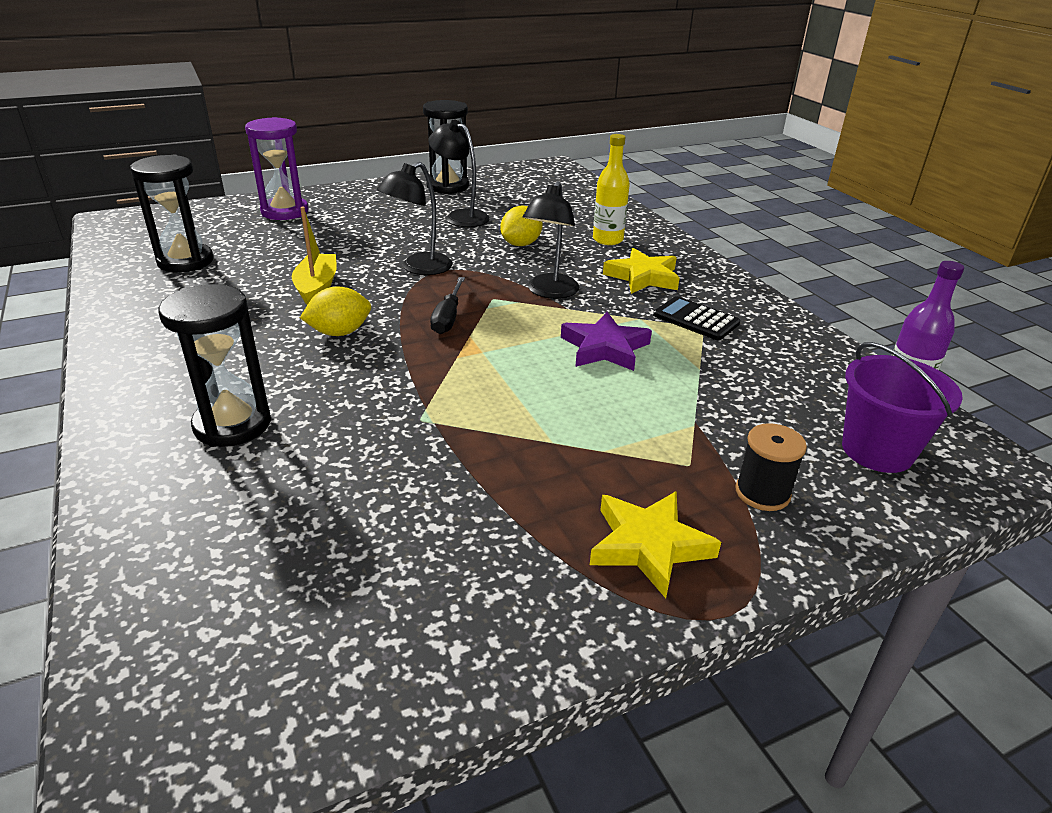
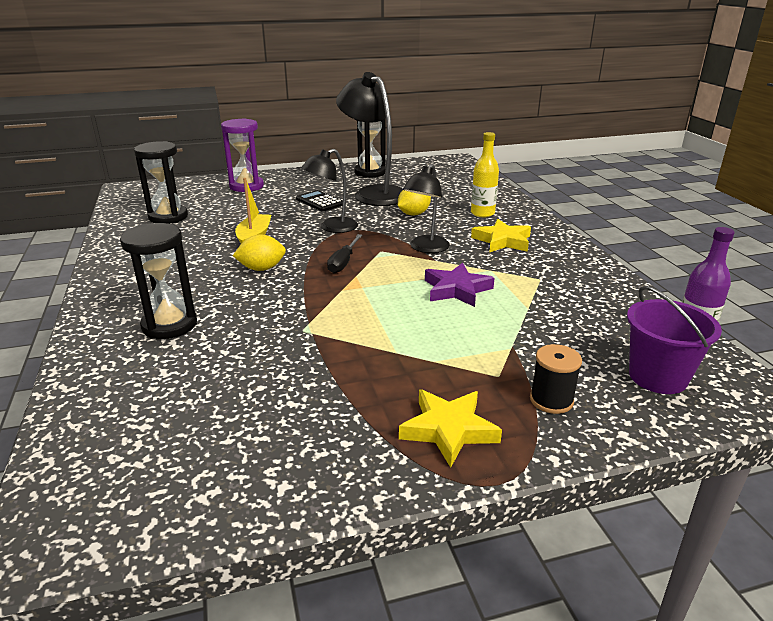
camera: 10 degrees right, 5 degrees down
(460, 216) = (373, 193): black lamp -> black lamp, size x1.62
(696, 319) = (535, 273): black calculator -> black calculator (320, 202)

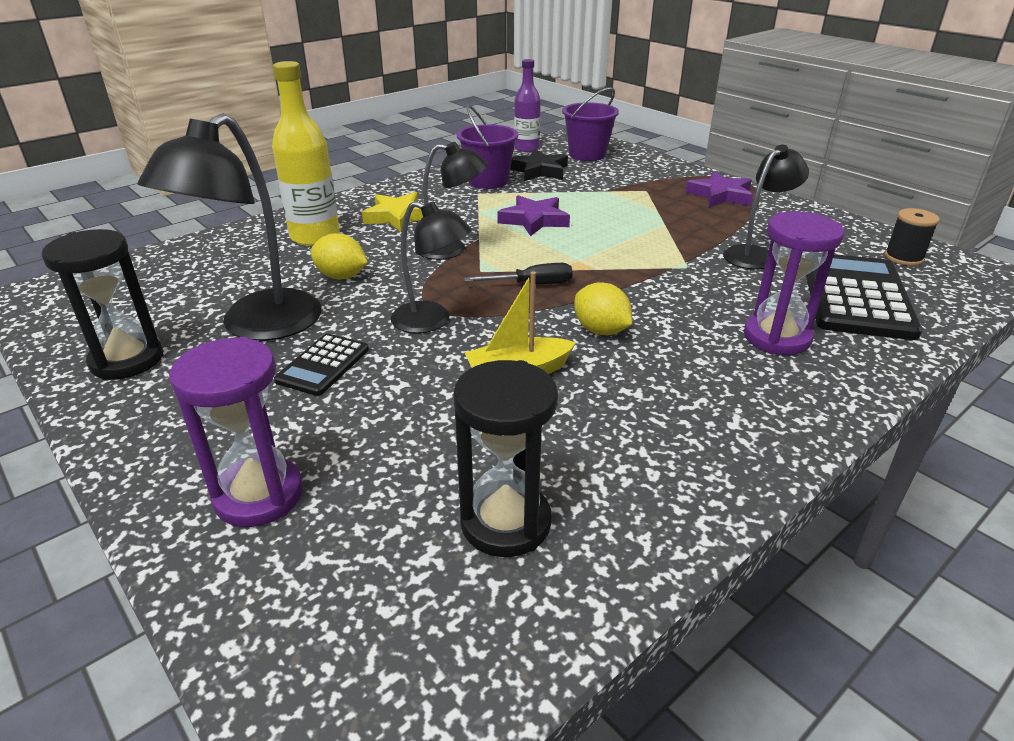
camera: 115 degrees left, 5 degrees up
(156, 395) = (856, 296): none -> black calculator
(169, 325) = (777, 337): black hourglass -> purple hourglass
(284, 378) = (755, 254): none -> black lamp
(448, 430) = (720, 195): yellow star -> purple star
(482, 213) = (315, 237): yellow bottle -> yellow bottle, size x1.50
(551, 400) = (651, 175): black spool -> black spool (903, 258)
(573, 290) = (488, 181): none -> purple bucket
(598, 325) = (539, 170): none -> black star

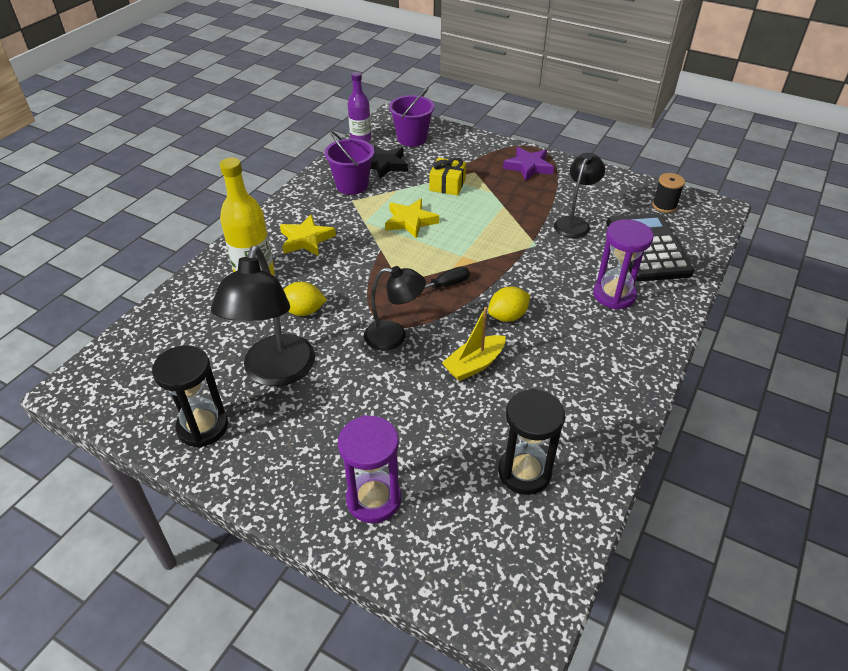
camera: 20 degrees left, 10 degrees up
(323, 365) = (345, 393): black calculator -> none
(451, 249) = (367, 265): black lamp -> none
(534, 220) = (410, 221): purple star -> yellow star
(600, 330) = (507, 316): yellow lemon -> yellow lemon turned 60 degrees counterclockwise
(603, 196) = (447, 185): none -> yellow gift

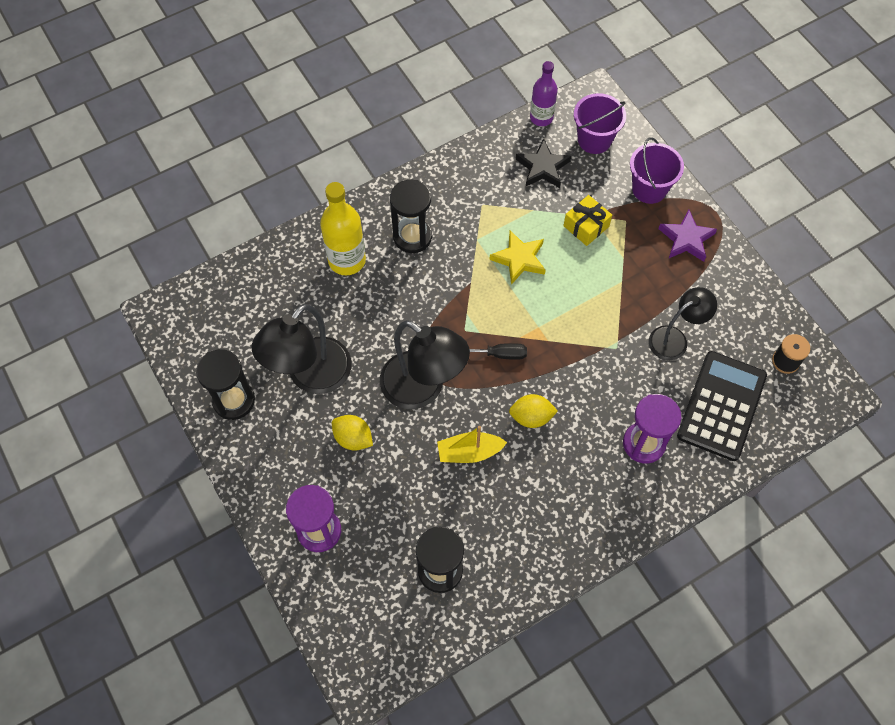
camera: 30 degrees right, 20 degrees up
(303, 311) = (365, 322): yellow lemon -> yellow lemon (353, 438)
(306, 239) = (412, 237): yellow star -> black hourglass
(352, 185) = (494, 182): purple bucket -> purple bucket (649, 189)
(394, 336) = (423, 388): black lamp -> black lamp, size x1.62

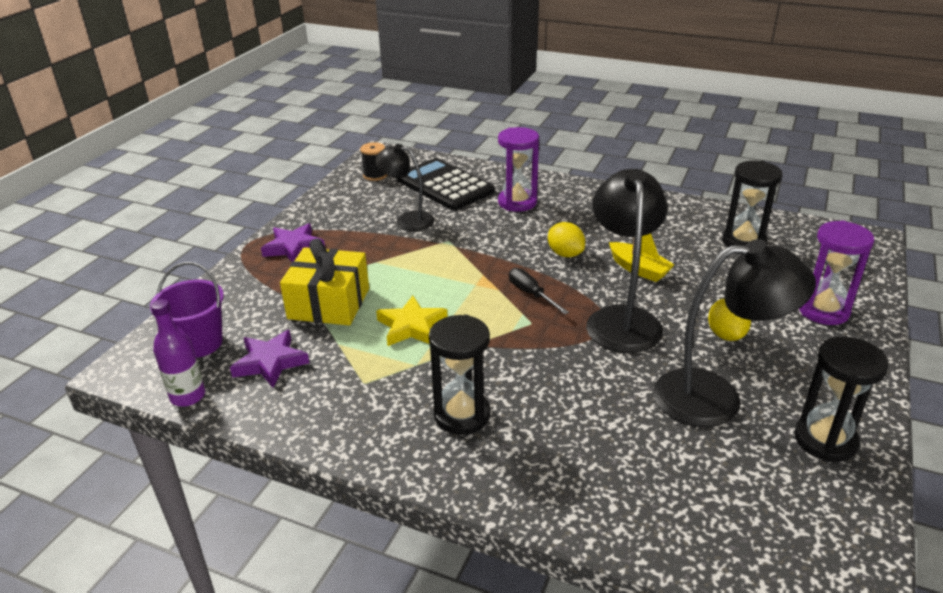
camera: 125 degrees left, 30 degrees down
(347, 260) = (552, 453): yellow bottle -> none
(542, 167) = (270, 362): black star -> purple star
(586, 226) = (329, 303): yellow gift -> yellow gift, size x1.63
(649, 189) = (246, 286): purple bucket -> none
(721, 406) = (444, 185): black calculator -> black calculator turned 60 degrees clockwise

